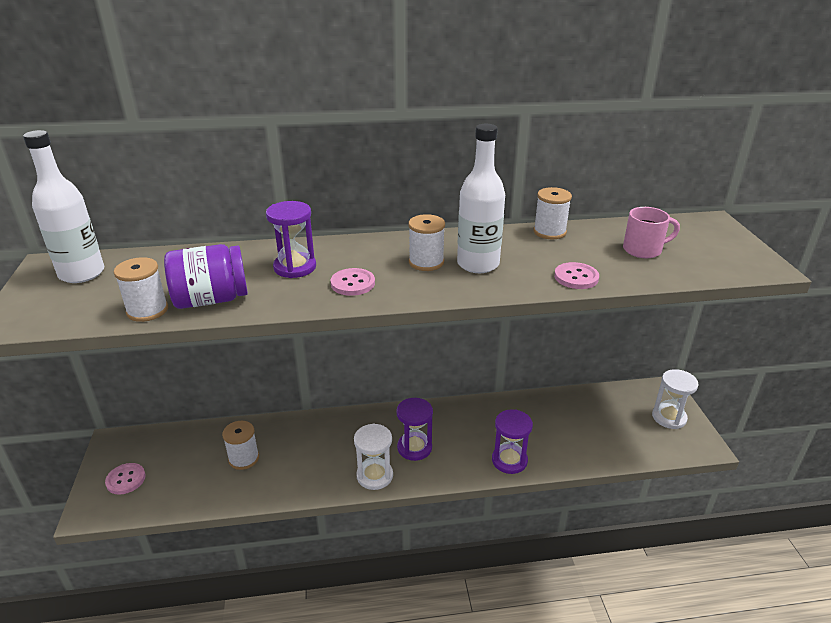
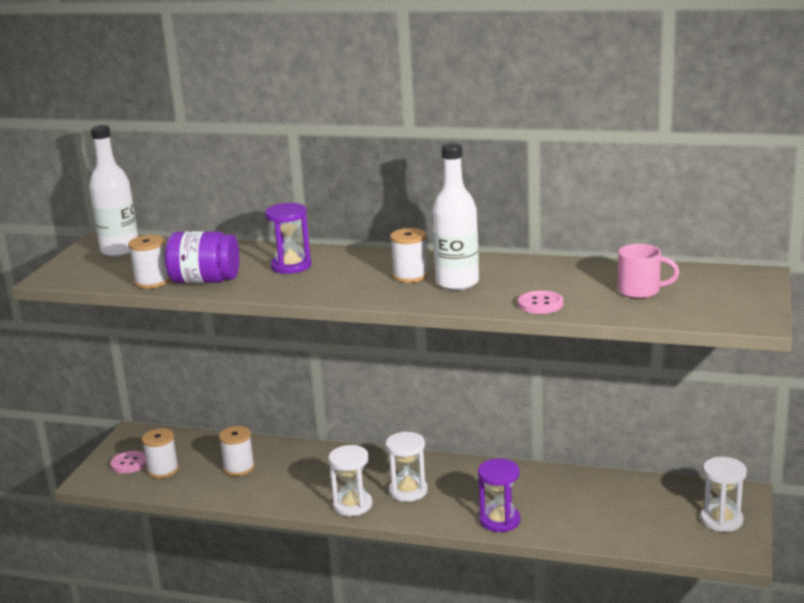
camera: 25 degrees right, 10 degrees down
(353, 283) = (329, 284): pink button -> none
(414, 448) = (408, 491): purple hourglass -> white hourglass
(549, 232) = (560, 265): white spool -> white spool (163, 470)

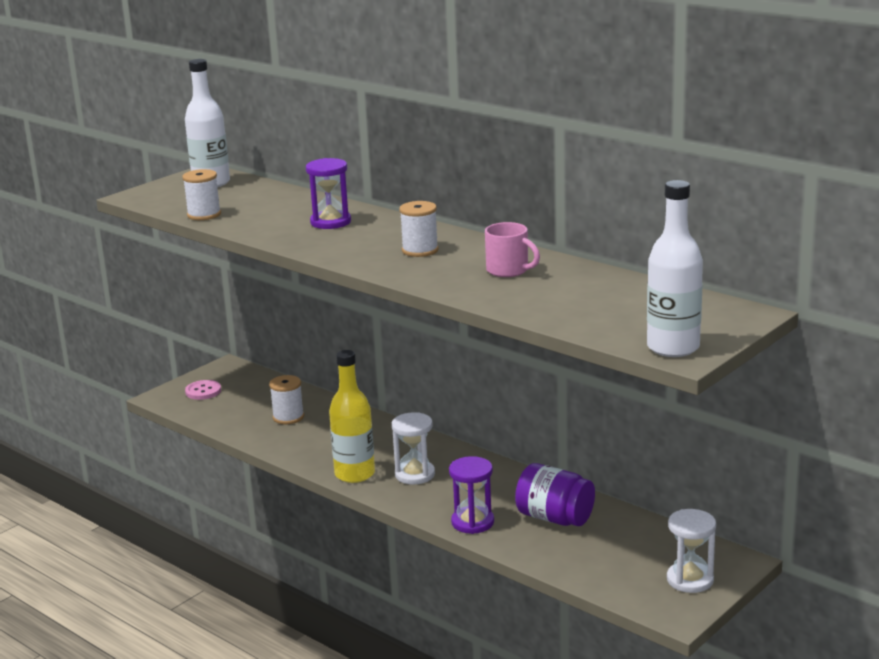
camera: 25 degrees right, 0 degrees up
(163, 470) = (225, 403): white spool -> none
(205, 281) = (246, 222): purple jar -> purple jar (555, 518)
(352, 505) = (354, 474): white hourglass -> yellow bottle
(457, 283) = (452, 265): white bottle -> white bottle (673, 347)
(540, 304) = (501, 299): pink button -> none
(641, 291) = (611, 305): pink mug -> pink mug (509, 270)

